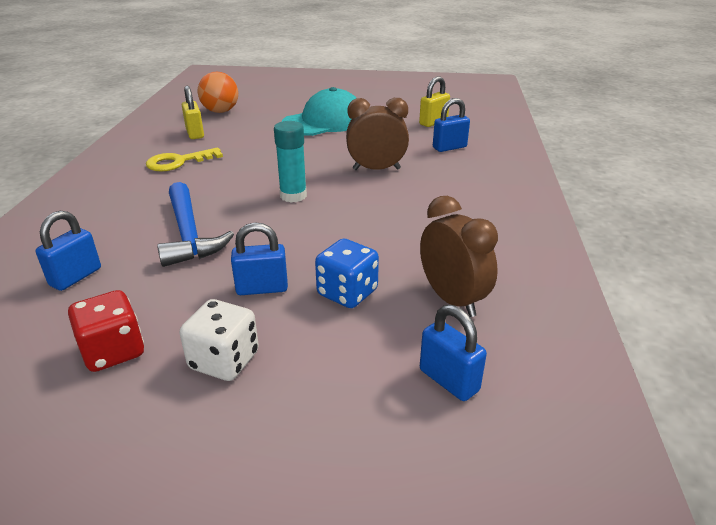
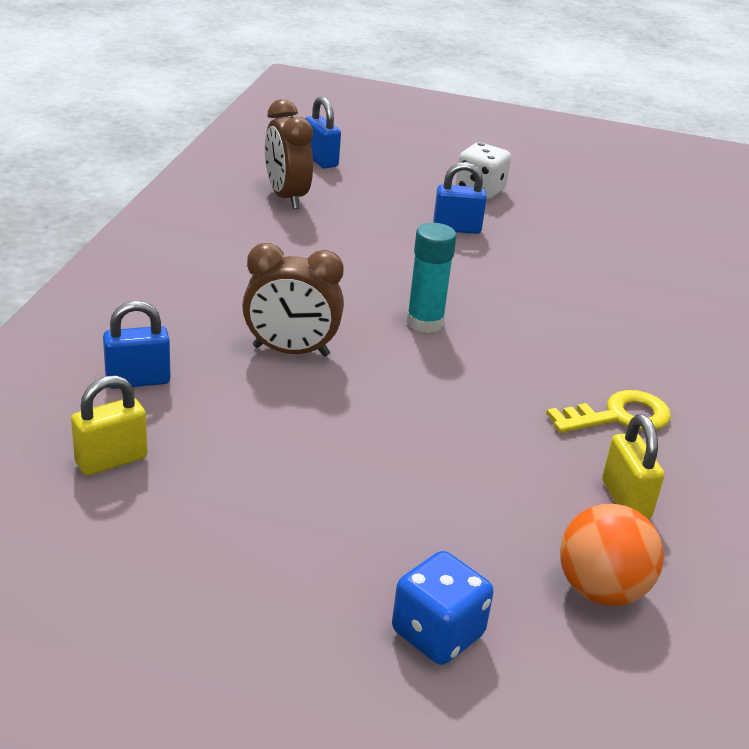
camera: 175 degrees left, 0 degrees up
(76, 277) = (641, 263): blue padlock -> none
(113, 351) = (567, 207): red dice -> none
(189, 234) = (547, 289): blue hammer -> none
(324, 122) = (350, 502): turquoise cap -> none
(347, 293) = (378, 214): blue dice -> blue dice (437, 634)

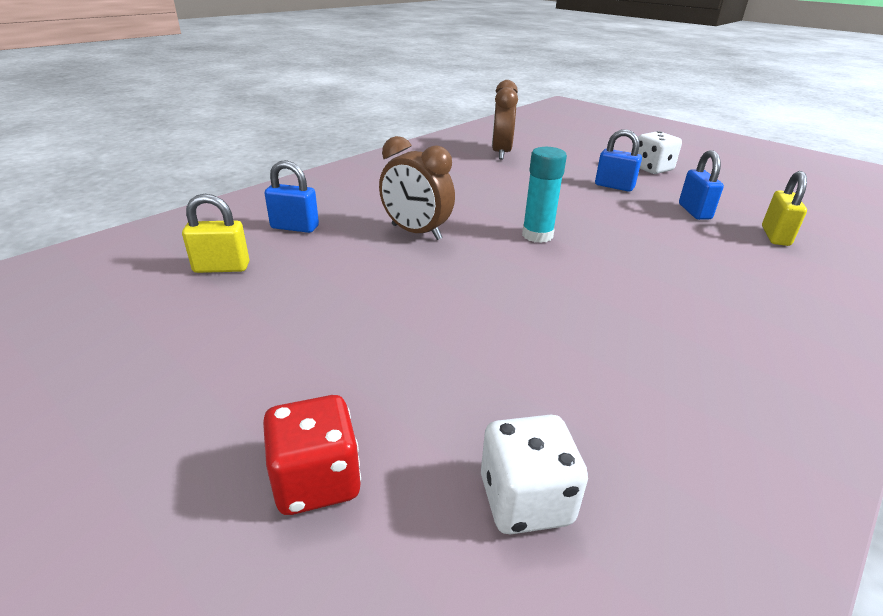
camera: 30 degrees right, 0 degrees up
(320, 160) = (543, 139): blue padlock -> blue padlock (694, 212)
(437, 634) = (316, 480): blue dice -> red dice
(601, 590) = (525, 500): orange ball -> white dice
(619, 416) = (667, 340): yellow key -> none
(625, 499) = (622, 415): yellow padlock -> yellow padlock (775, 236)

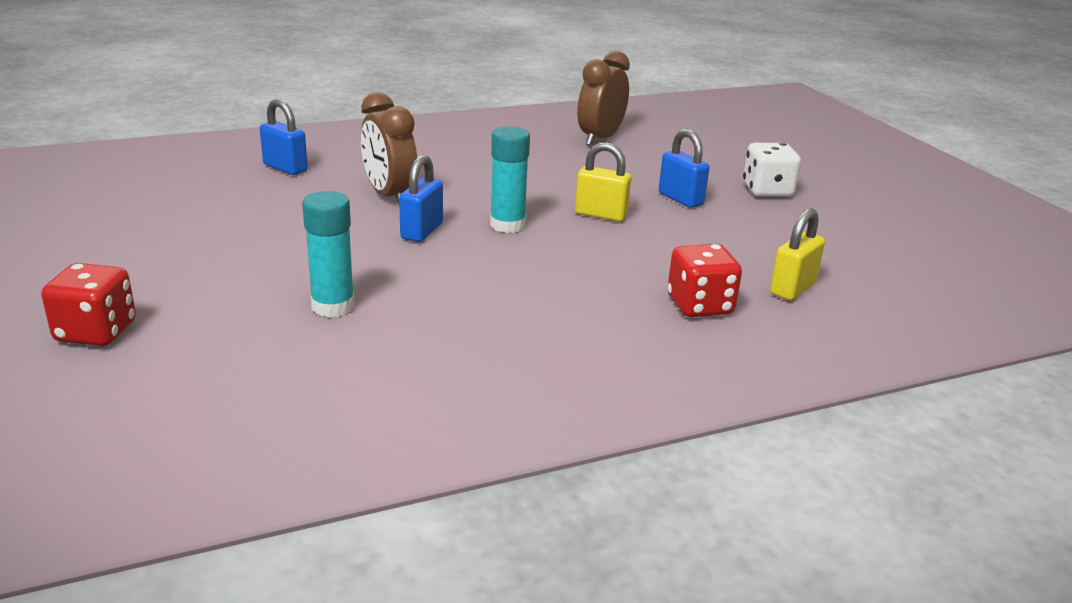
camera: 25 degrees right, 5 degrees down
(221, 268) = (187, 187): yellow padlock -> yellow padlock (601, 215)
(511, 356) = (333, 306): none -> turquoise glue stick
(525, 500) = (213, 385): white dice -> none
(694, 212) = (735, 244): blue padlock -> blue padlock (422, 231)
(750, 266) = (699, 306): none -> red dice

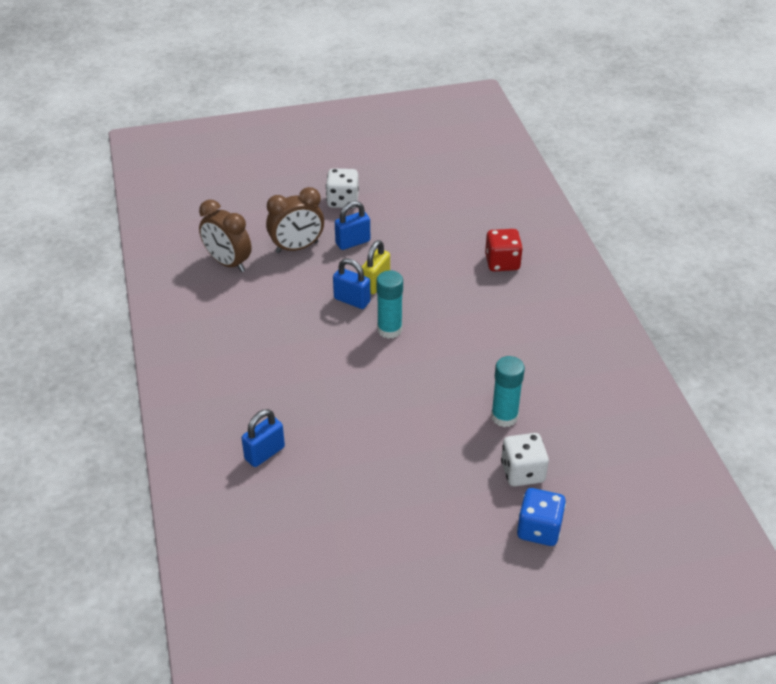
camera: 80 degrees left, 15 degrees up
(96, 332) = (539, 529): red dice -> blue dice
(214, 320) = (522, 472): none -> white dice
(389, 196) = (332, 389): brown clock -> brown clock (297, 247)
(422, 231) = (397, 373): blue padlock -> blue padlock (352, 300)
(792, 289) = (482, 224): yellow padlock -> none

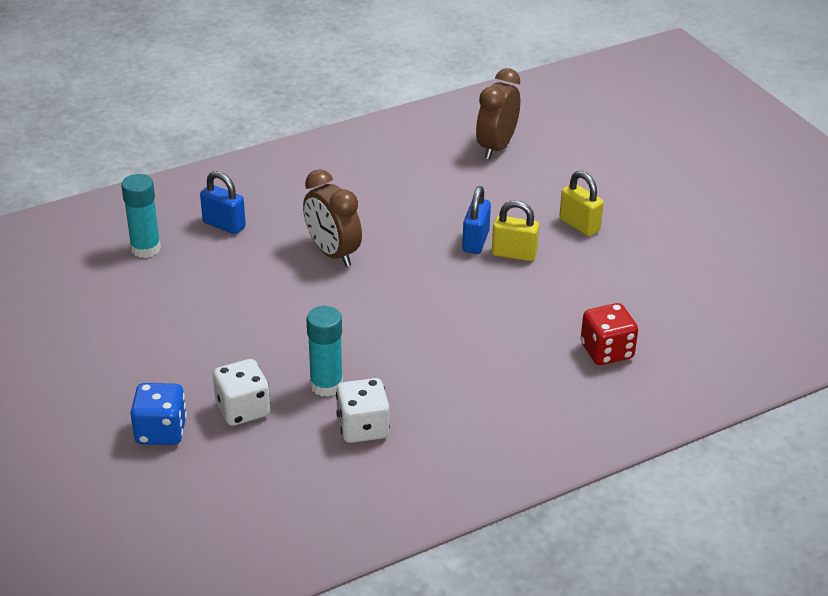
camera: 75 degrees right, 5 degrees down
(297, 247) = (547, 187): brown clock -> brown clock (333, 253)
(343, 201) = (654, 204): white dice -> white dice (363, 428)
(353, 242) = (579, 225): blue padlock -> yellow padlock
(389, 329) = (438, 277): turquoise glue stick -> turquoise glue stick (145, 248)

